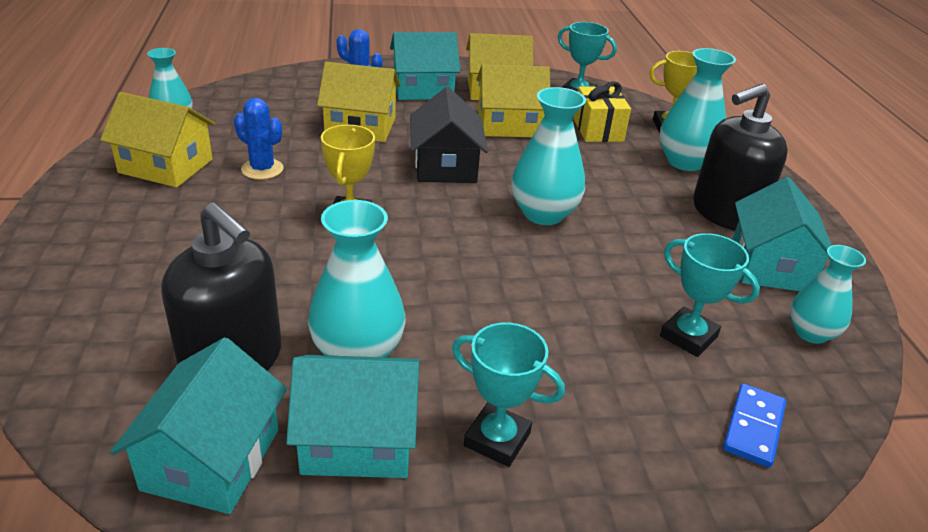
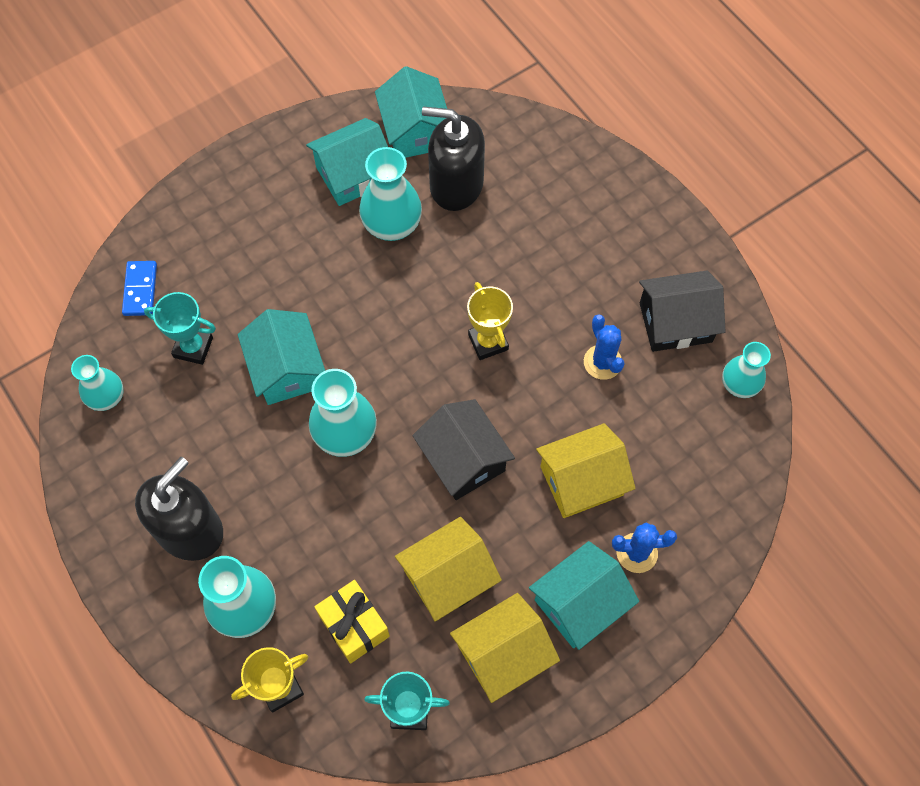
camera: 155 degrees right, 30 degrees up
(166, 166) = (675, 322): yellow house -> black house
(262, 169) = (602, 362): blue cactus -> blue cactus turned 60 degrees clockwise
(497, 439) = (282, 210): turquoise trophy -> none
(770, 265) = (142, 467): turquoise house -> turquoise house (286, 369)

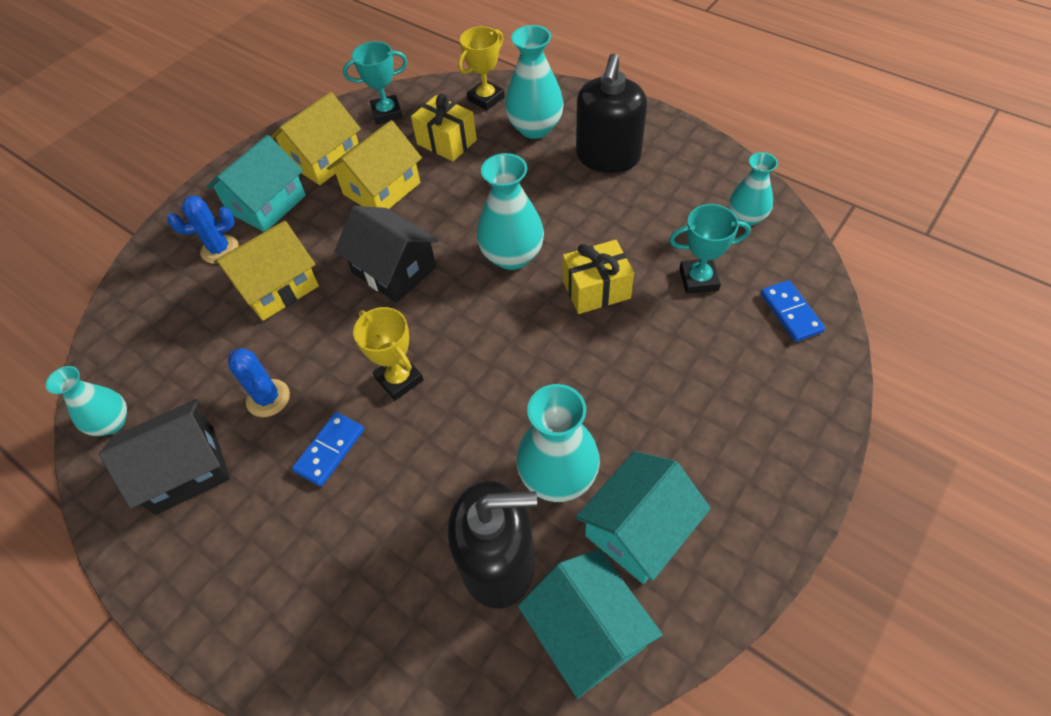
camera: 165 degrees right, 10 degrees down
(286, 369) = (596, 289): turquoise house -> yellow gift
(558, 300) = (329, 450): none -> blue domino

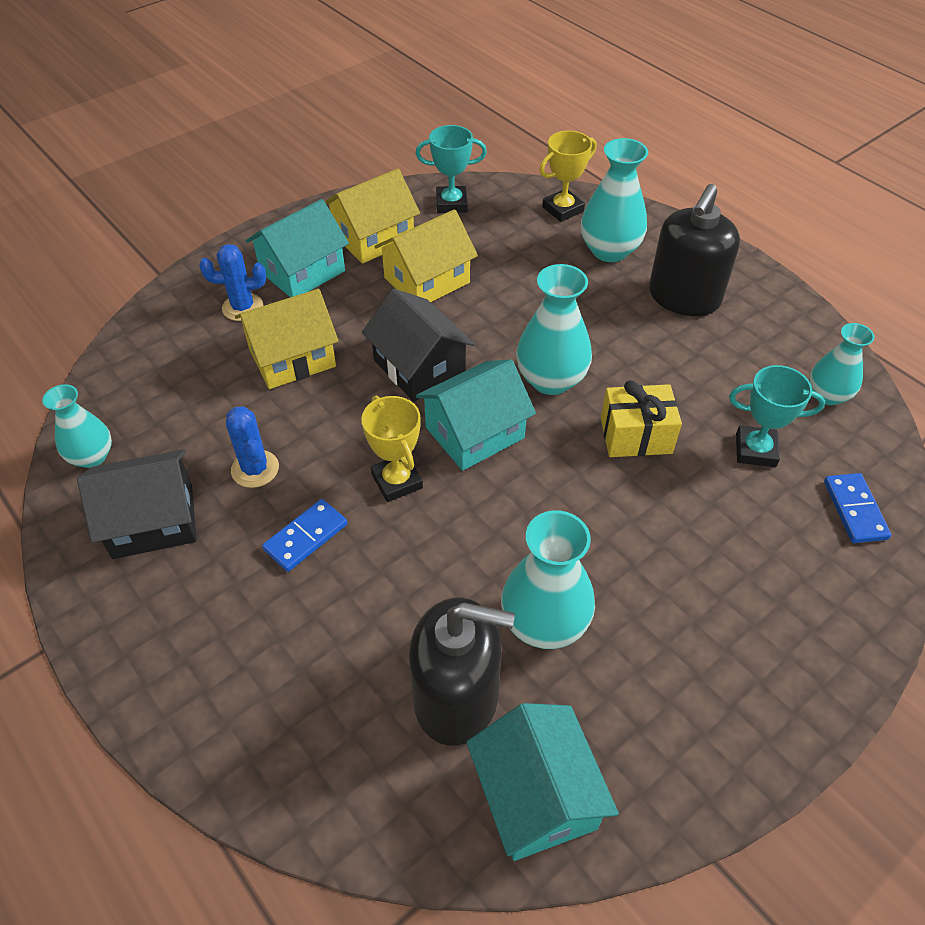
camera: 10 degrees right, 5 degrees down
(446, 142) = (508, 246): yellow gift -> none
(638, 529) = (620, 702): turquoise house -> turquoise house (474, 432)

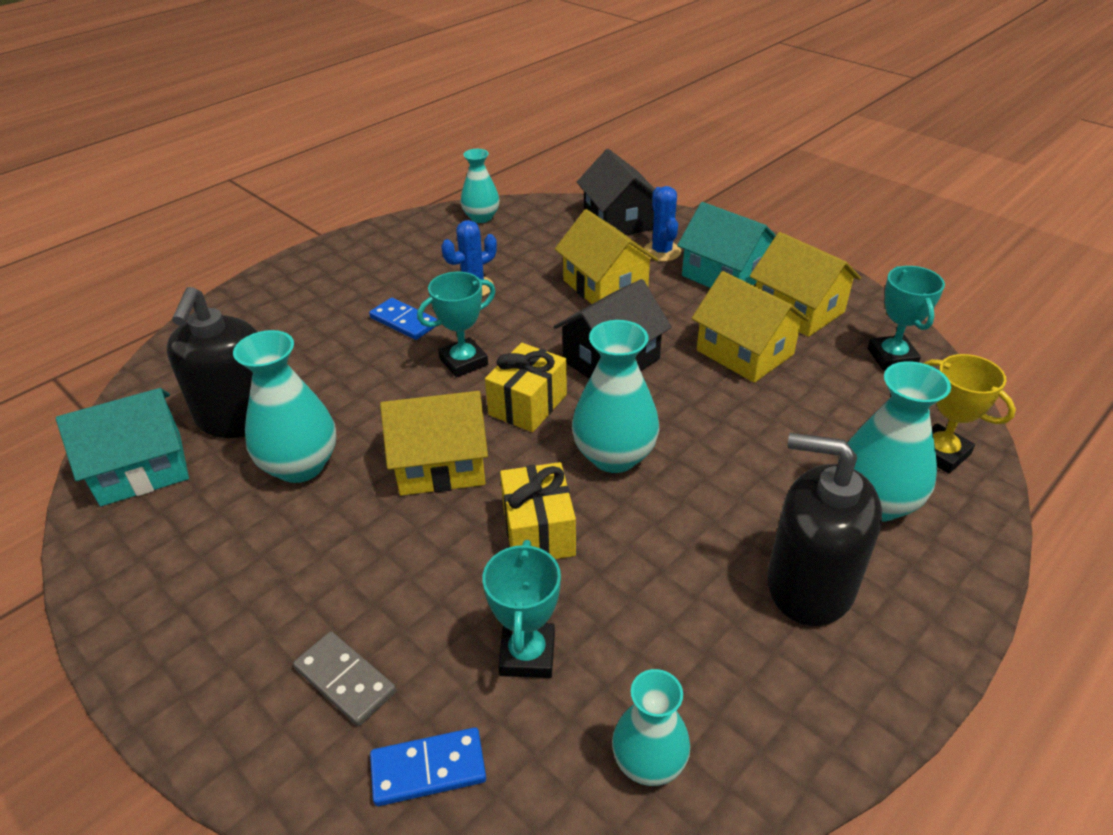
camera: 85 degrees right, 10 degrees down
(153, 521) = (421, 252): black house -> black house (618, 220)
(397, 481) = (464, 362): yellow trophy -> turquoise trophy
(474, 432) = (528, 404): turquoise house -> yellow gift
(551, 502) = (440, 464): none -> yellow house
(792, 565) = (345, 680): none -> grey domino

